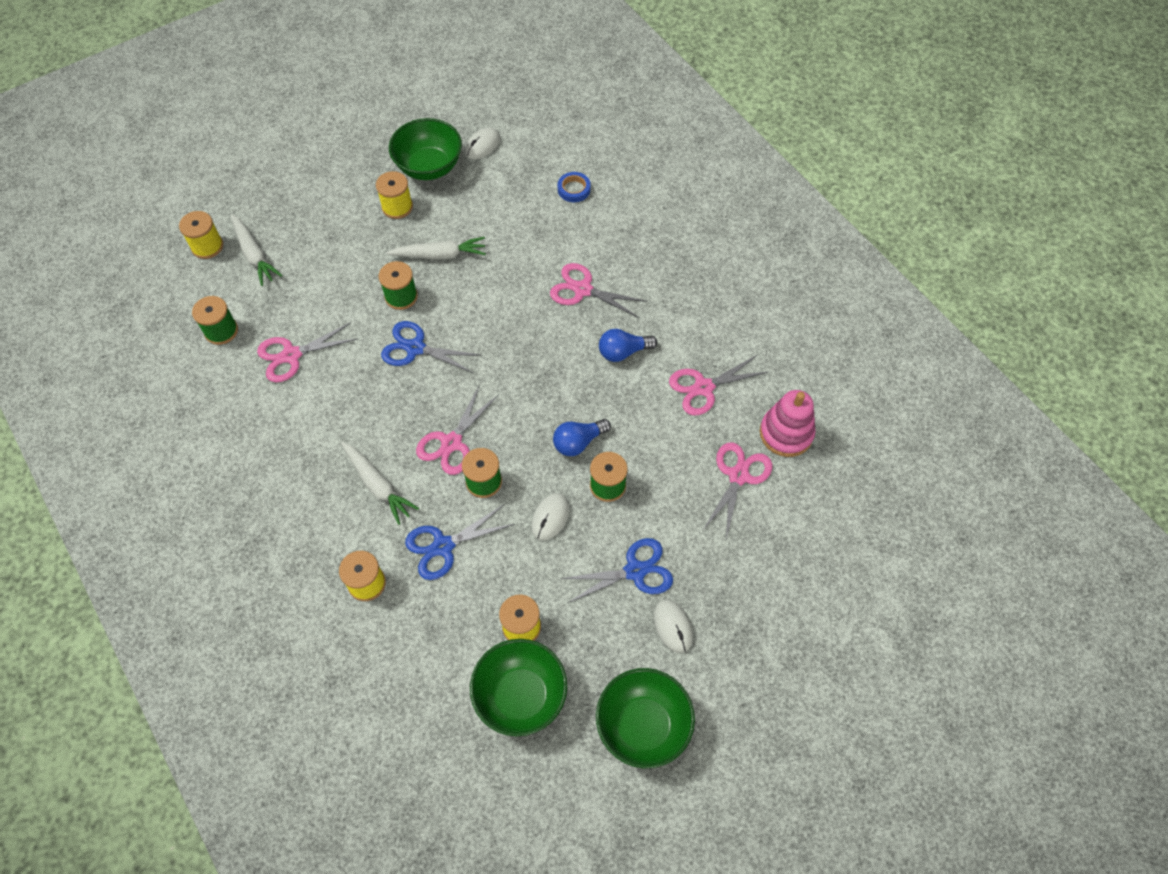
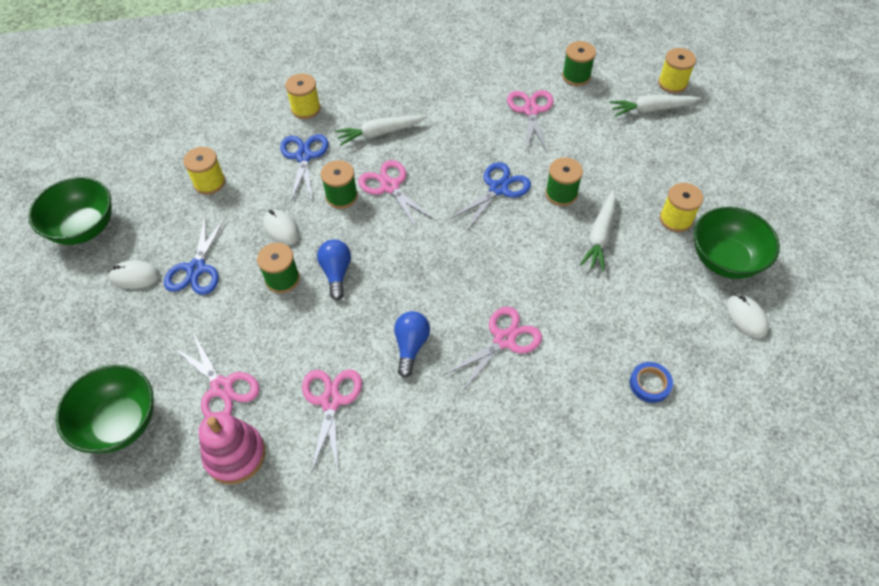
camera: 115 degrees right, 5 degrees down
(520, 696) = (162, 167): green bowl -> green bowl (120, 423)

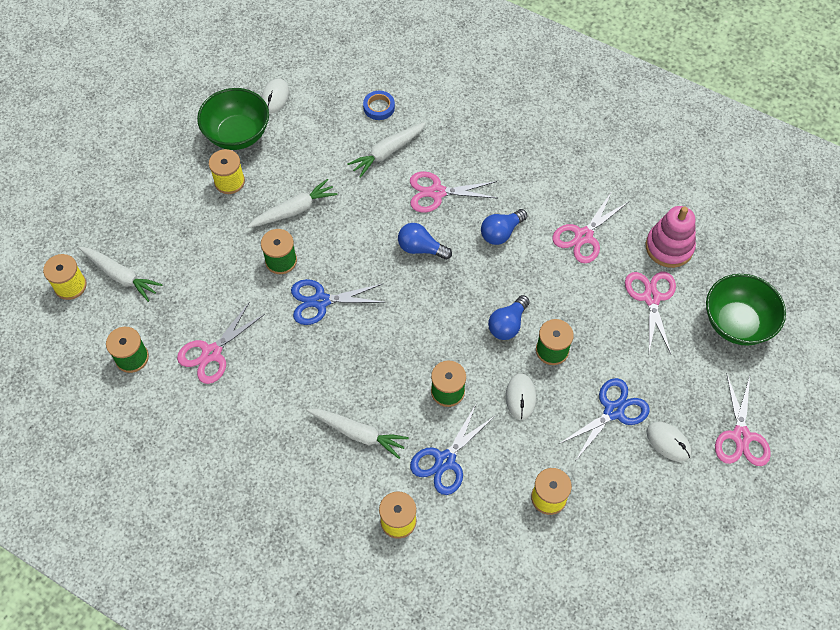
camera: 140 degrees left, 5 degrees up
(84, 228) = (689, 531): green bowl -> none
(390, 186) = (401, 370): pink scissors -> pink scissors (741, 436)
(466, 281) = (421, 248): none -> blue light bulb
(588, 344) = (387, 152): none -> white carrot

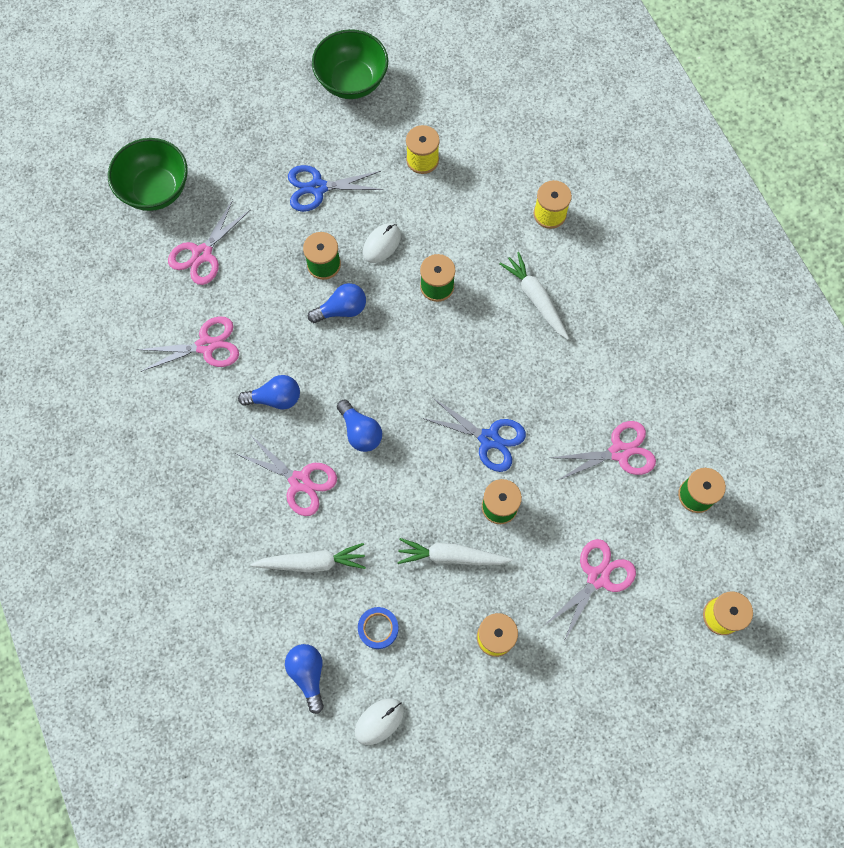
camera: 145 degrees left, 10 degrees up
(121, 276) = (665, 594): white carrot -> none
(237, 134) = (450, 696): green bowl -> green bowl (352, 81)
(339, 95) = (308, 674): none -> blue light bulb
(379, 107) = (279, 627): blue tape -> blue tape (378, 628)
(445, 460) = (480, 234): blue scissors -> none
(668, 442) = (298, 141): white mouse -> none
(669, 247) = (143, 286): pink stacking toy -> none
(741, 436) = (240, 111): pink scissors -> pink scissors (597, 577)

